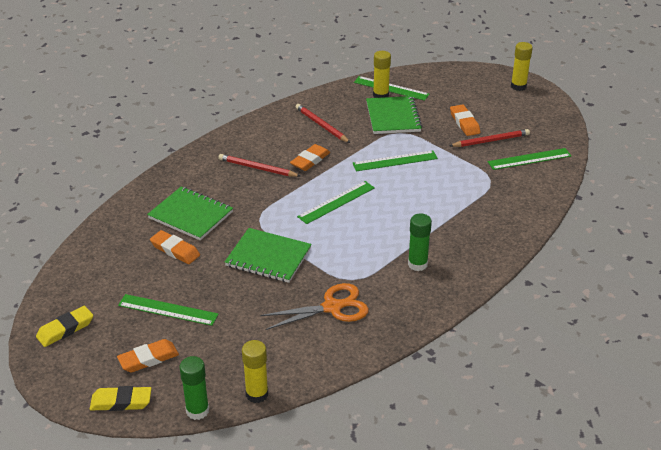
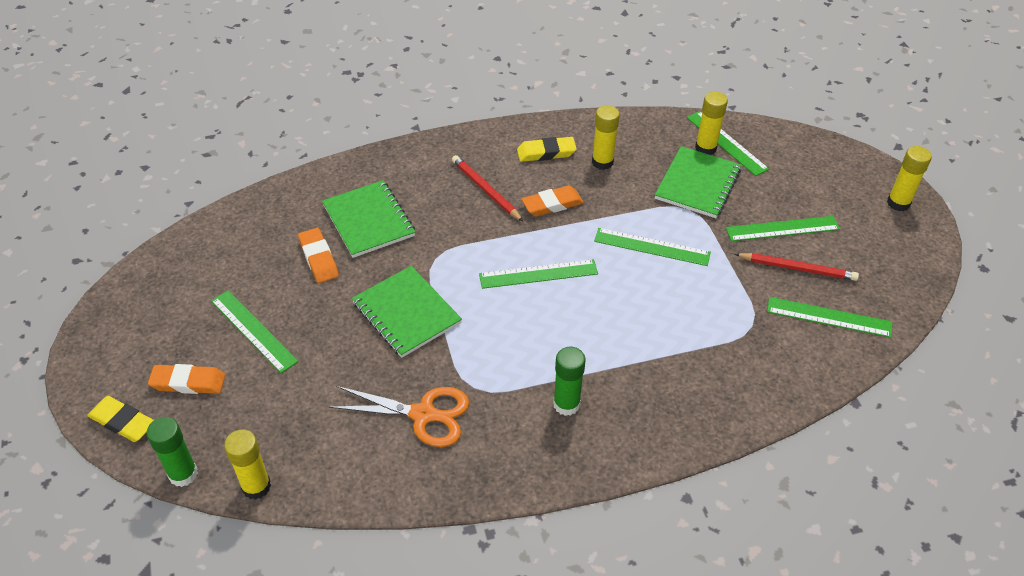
camera: 30 degrees right, 10 degrees up
(65, 329) = (142, 305): yellow eraser -> yellow eraser (546, 152)
(321, 125) = (602, 162): red pencil -> yellow glue stick
(464, 123) = (782, 228): orange eraser -> green ruler

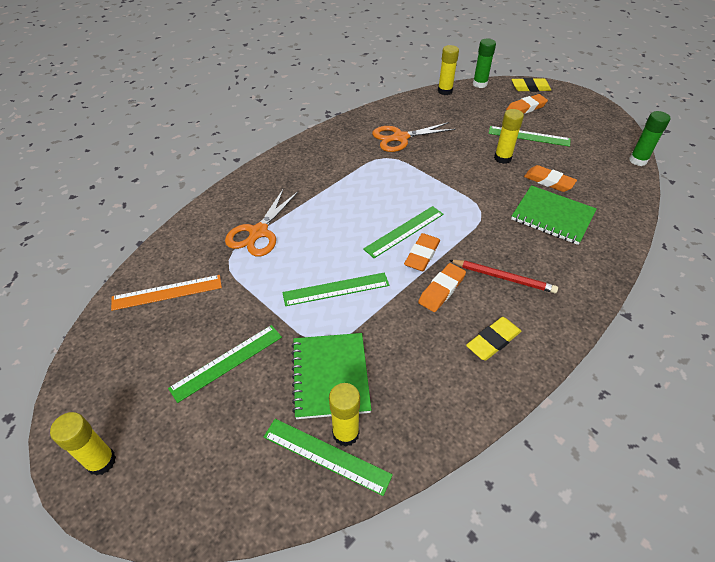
camera: 150 degrees right, 0 degrees up
(406, 313) = (461, 175): green notebook -> none
(542, 242) = (422, 255): none -> orange eraser
(566, 404) = (328, 169): green glue stick -> green glue stick (638, 160)
(602, 162) = (435, 356): yellow glue stick -> yellow glue stick (502, 158)
(704, 346) = (258, 232): none -> orange scissors
(797, 268) = (203, 325): red pencil -> none
(829, 317) = (167, 292): green ruler -> orange ruler

